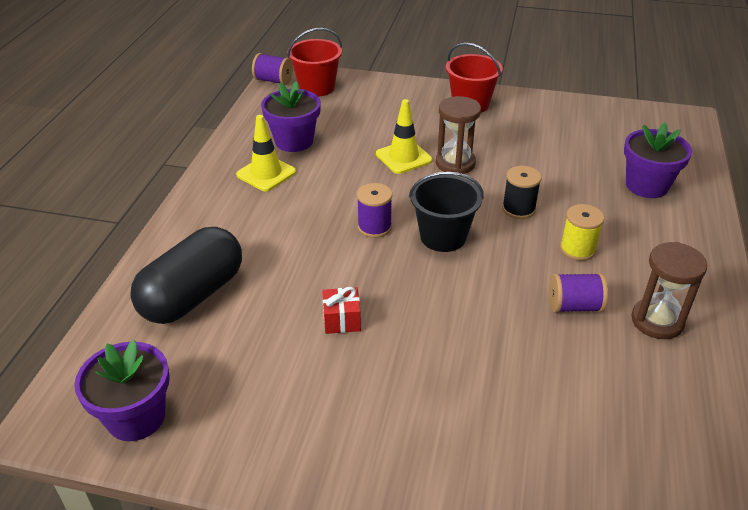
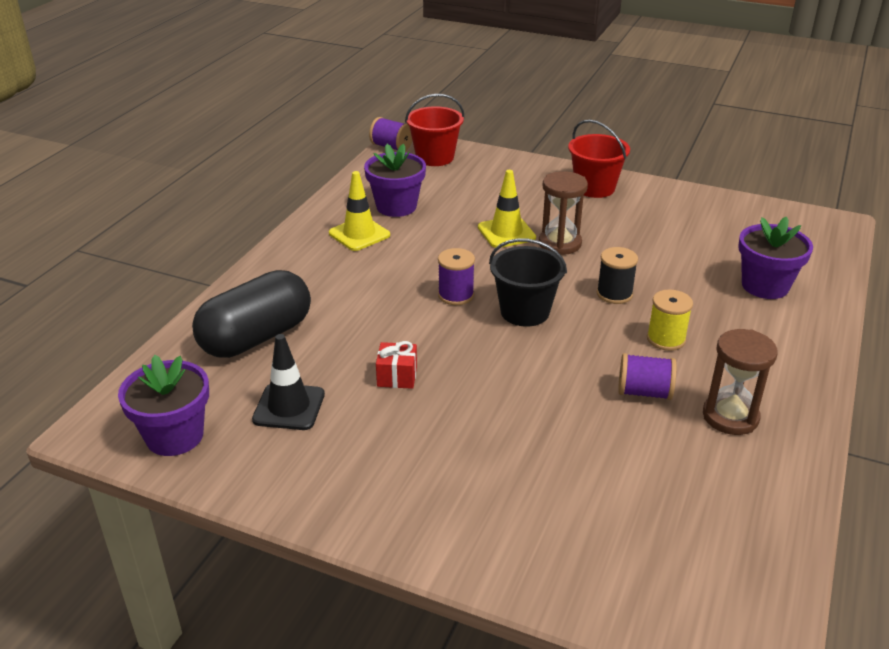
camera: 10 degrees right, 5 degrees down
(244, 368) = (289, 407): none -> black traffic cone

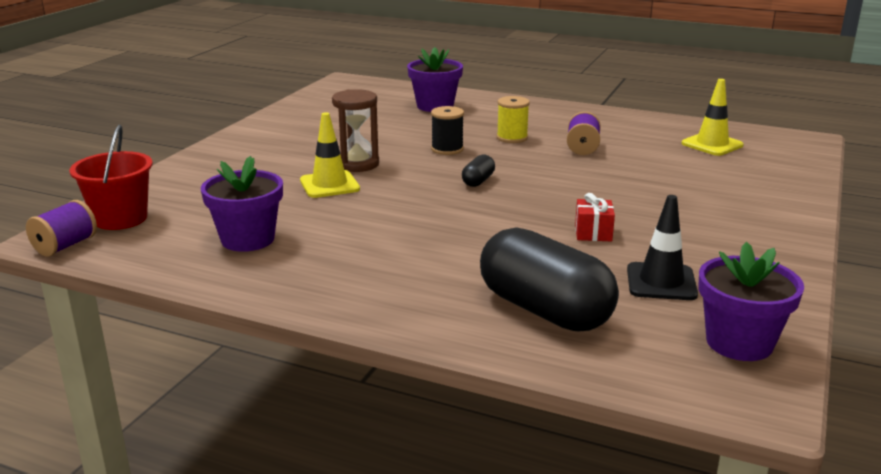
camera: 90 degrees left, 10 degrees down
(359, 234) = (312, 259): yellow traffic cone -> yellow traffic cone (712, 144)
(456, 295) = (450, 208): purple spool -> none
(525, 312) = (478, 181): black bucket -> black capsule
(594, 188) = (248, 146): red bucket -> none
(730, 417) = (601, 128): brown hourglass -> none

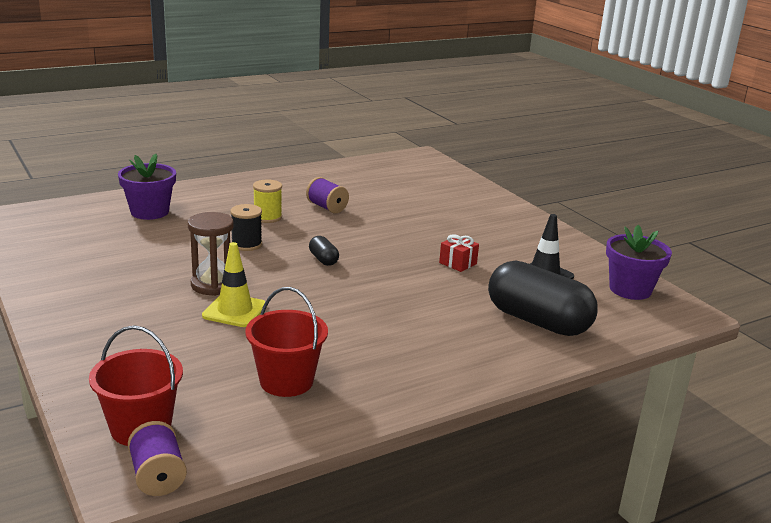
camera: 55 degrees left, 0 degrees up
(248, 239) = (286, 381): purple flower pot -> red bucket
(544, 310) = (538, 321): black capsule -> black capsule turned 45 degrees clockwise
(712, 144) = (387, 176): yellow traffic cone -> none

